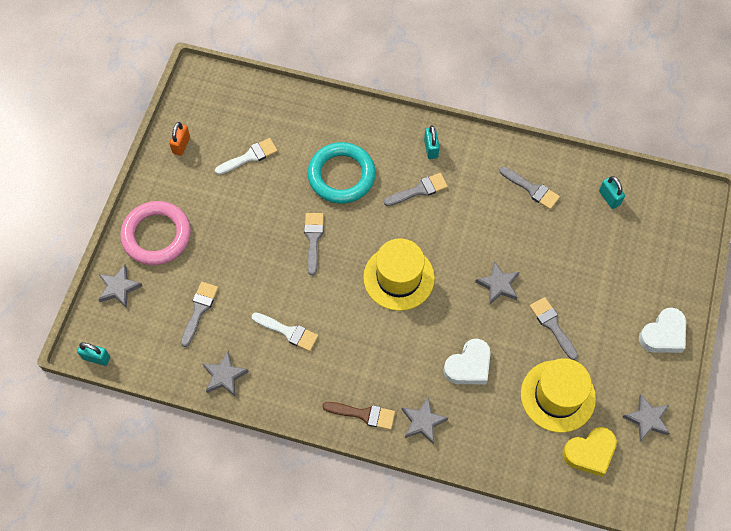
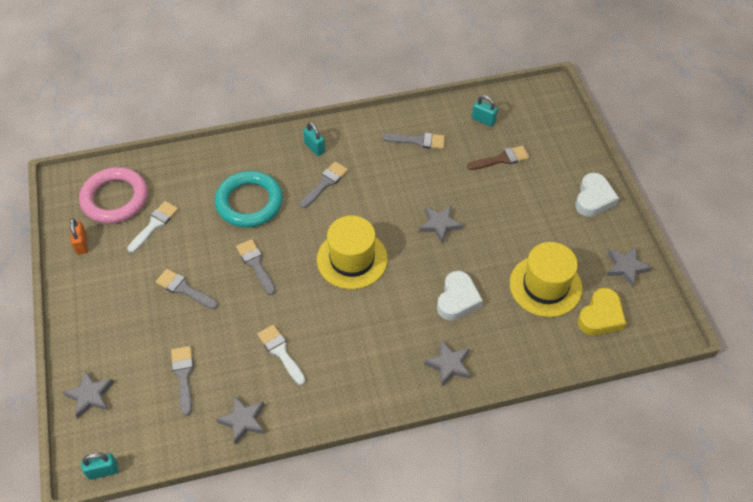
camera: 30 degrees left, 10 degrees down
(156, 235) = (102, 331): pink ring -> pink ring (115, 198)
(288, 332) = (281, 352): white brush -> white brush turned 120 degrees counterclockwise
(363, 414) = (393, 386): brown brush -> brown brush (501, 159)
(552, 325) = (504, 234): grey brush -> grey brush (184, 289)

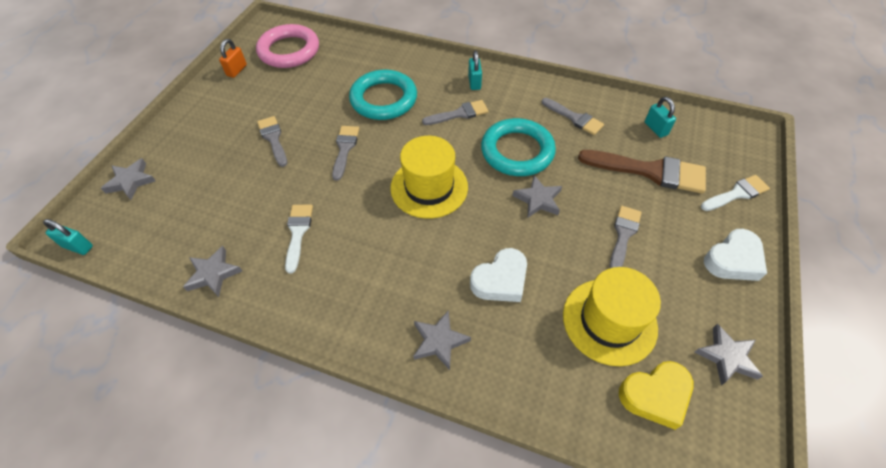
camera: 35 degrees right, 0 degrees up
(154, 224) = (298, 81): white brush -> white brush (737, 193)
(183, 376) = (207, 206): grey brush -> grey brush (623, 235)
(396, 193) = (517, 151): none -> turquoise ring
(501, 159) = (650, 171): brown brush -> brown brush, size x1.67

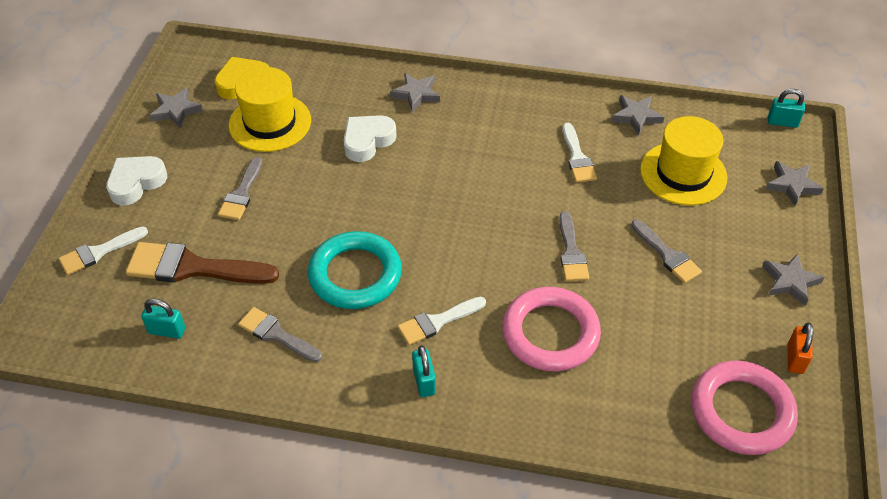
camera: 170 degrees right, 5 degrees down
(383, 99) = (550, 333): turquoise ring -> pink ring
(429, 187) = (455, 218): yellow hat -> yellow hat (683, 173)
(459, 114) = (437, 322): grey brush -> white brush
(538, 199) = (330, 219): grey star -> grey star (790, 282)
(655, 129) = (167, 331): turquoise padlock -> turquoise padlock turned 45 degrees counterclockwise

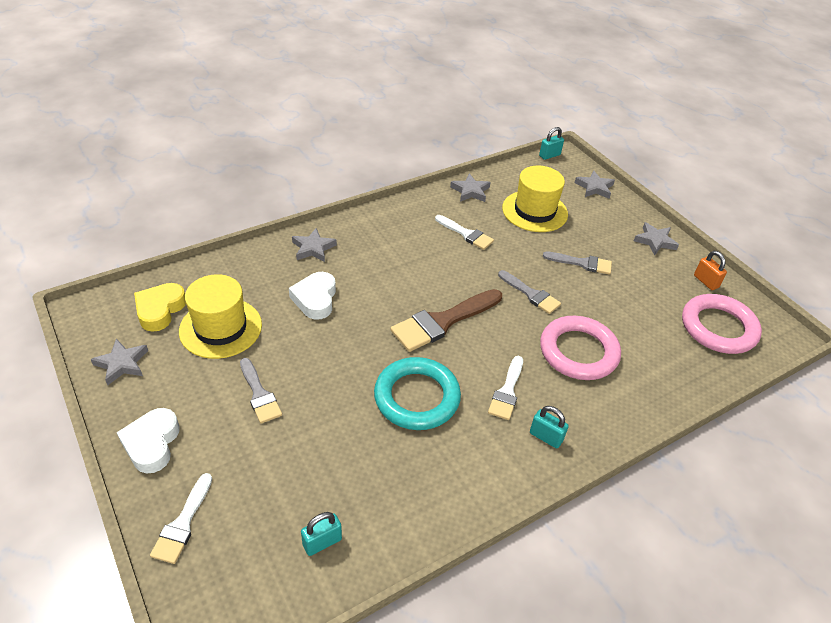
camera: 45 degrees left, 5 degrees down
(193, 268) = (285, 477): brown brush -> brown brush (442, 322)
(276, 334) = (412, 480): grey brush -> none

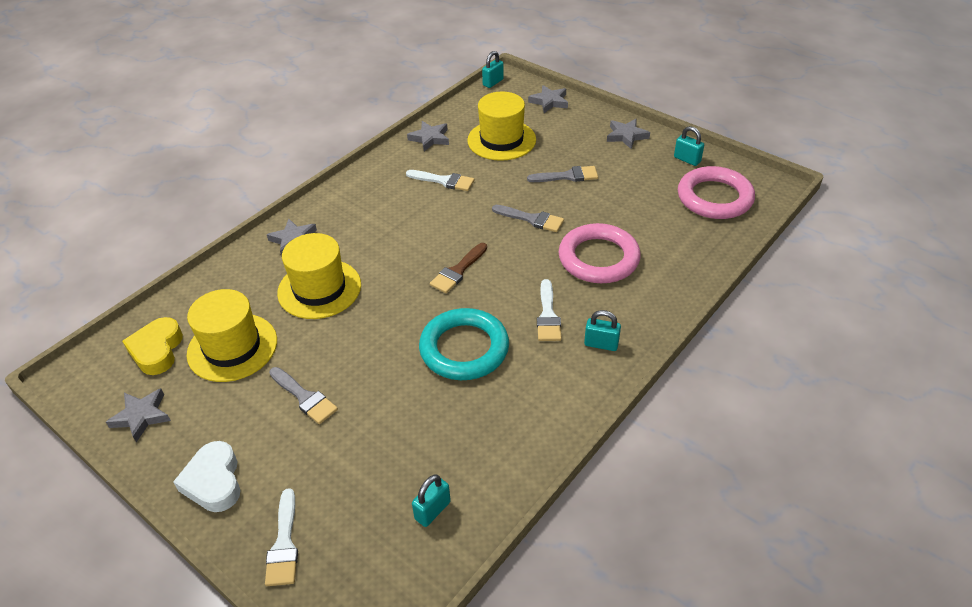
camera: 15 degrees left, 0 degrees up
(315, 299) = (319, 289): white heart -> yellow hat
(442, 322) = (458, 271): brown brush -> brown brush, size x0.60
(706, 281) = (687, 159): orange padlock -> turquoise padlock

